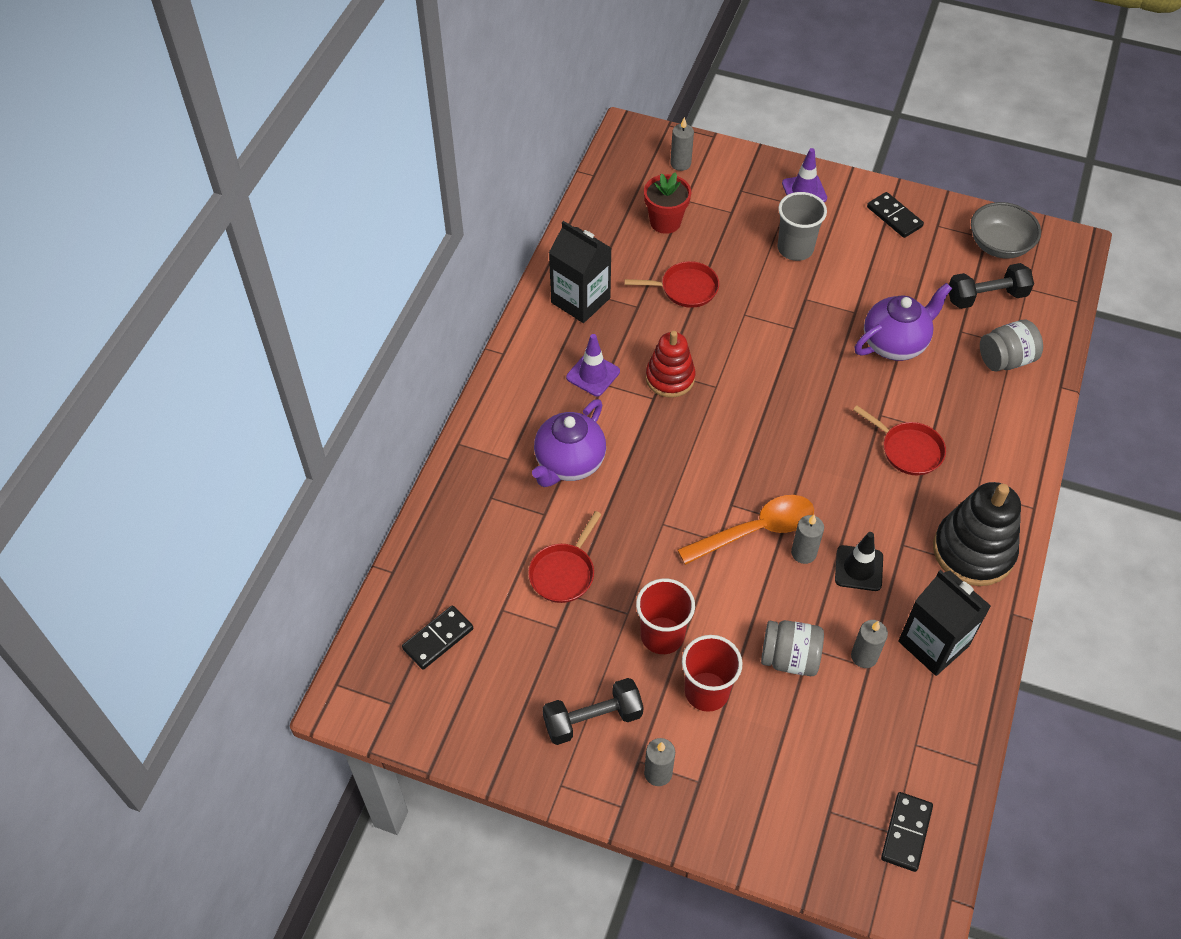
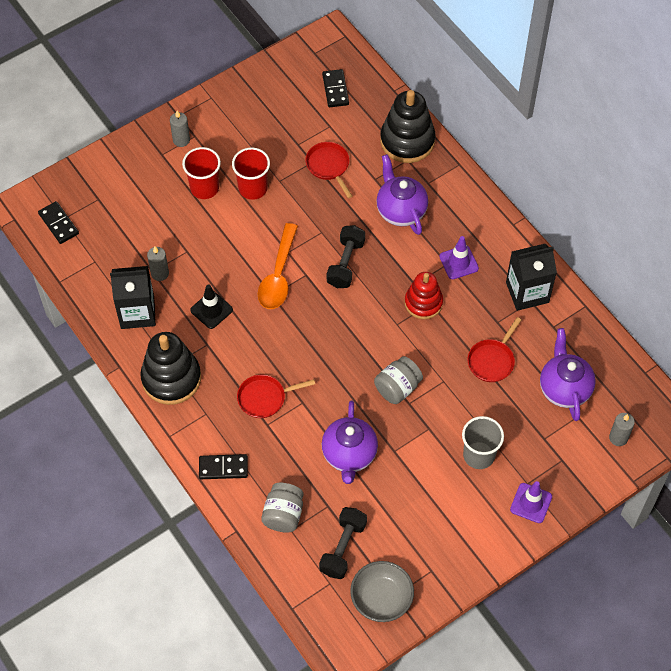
camera: 125 degrees right, 5 degrees up
(462, 513) = (407, 141): none -> black stacking toy
(592, 719) = (233, 130): black dumbbell -> black dumbbell (345, 263)
(665, 222) = (564, 388): red flower pot -> purple teapot
(789, 658) = (189, 238): grey jar -> grey jar (397, 388)
(803, 553) = (244, 289): grey candle -> none
(894, 217) = (461, 546): black domino -> black domino (223, 468)

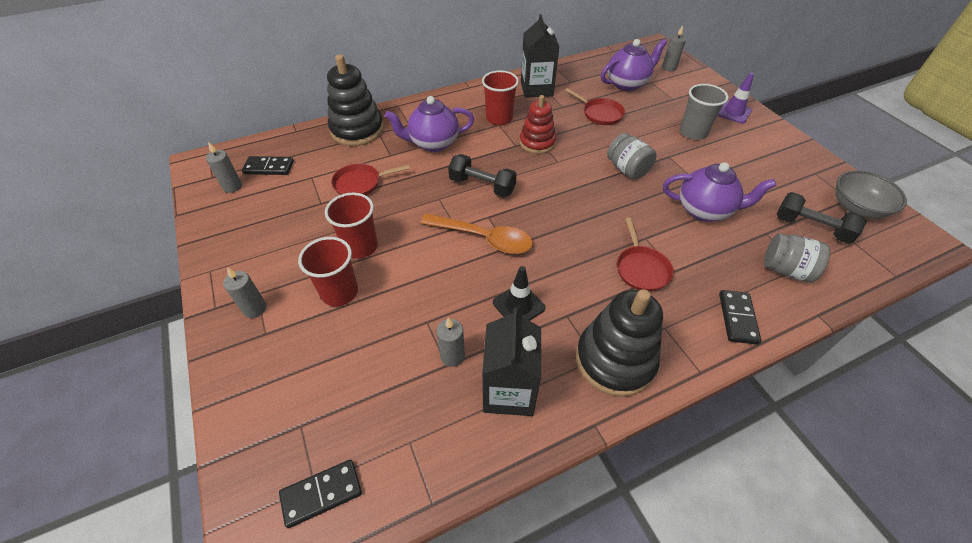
camera: 80 degrees left, 10 degrees down
(305, 73) = (232, 186): none -> grey candle
(458, 262) = (499, 118): purple traffic cone -> red cup
(564, 388) = (627, 84): purple teapot -> purple teapot turned 150 degrees clockwise

